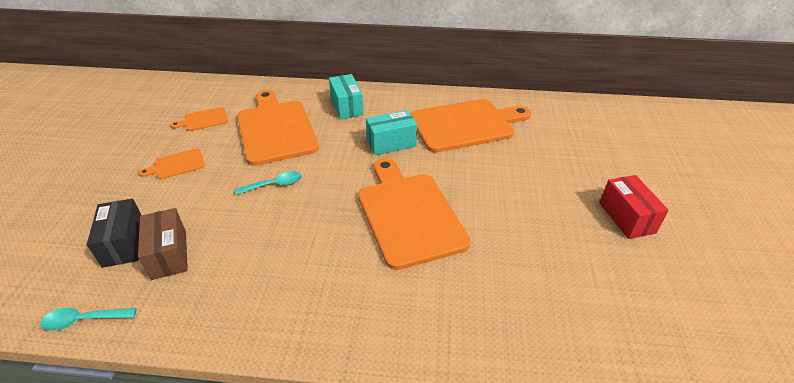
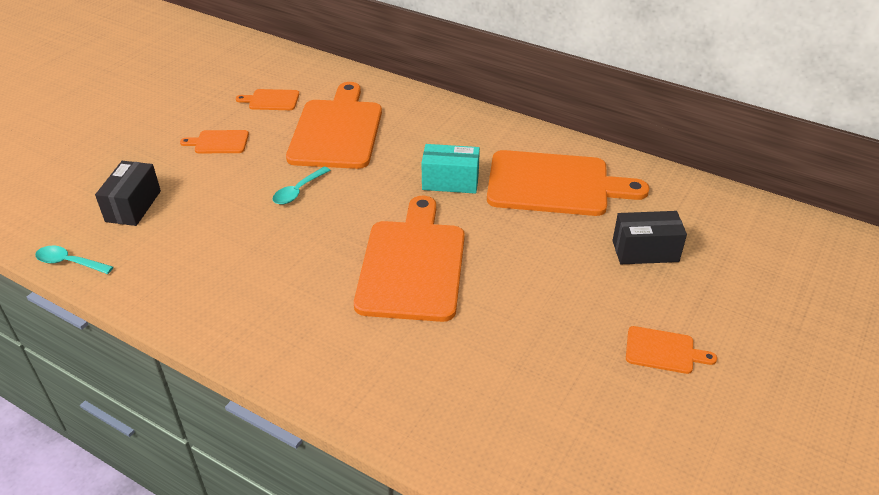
camera: 25 degrees right, 0 degrees up
(169, 254) = (165, 229): brown box -> none
(274, 185) = (298, 191): turquoise spoon -> turquoise spoon turned 120 degrees clockwise
(347, 107) = (430, 125): turquoise box -> none
(559, 152) = (645, 251): none -> black box
(626, 217) = (663, 351): red box -> orange cutting board

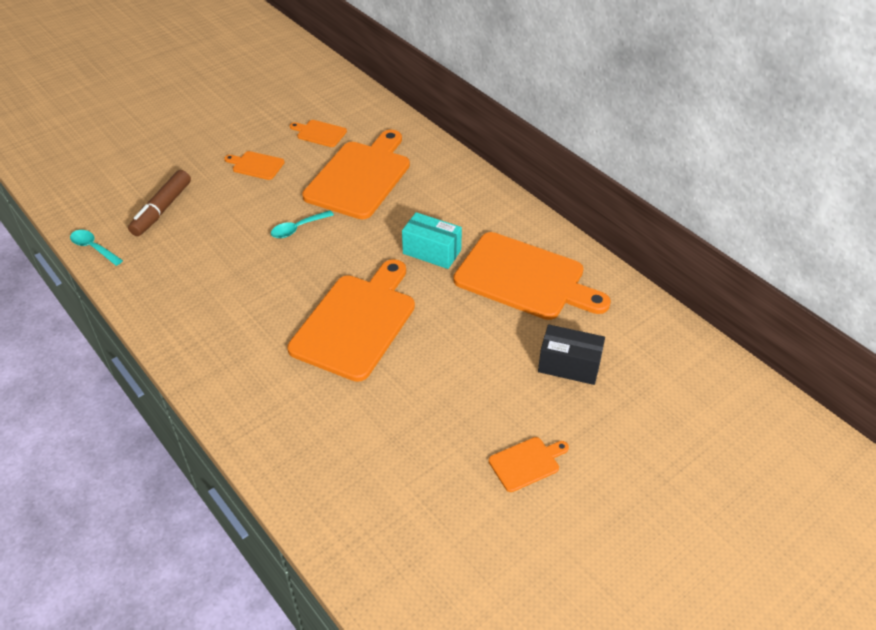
camera: 20 degrees right, 5 degrees up
(133, 206) = (162, 209): black box -> brown marker
(663, 351) = (527, 463): orange cutting board -> orange cutting board turned 60 degrees counterclockwise

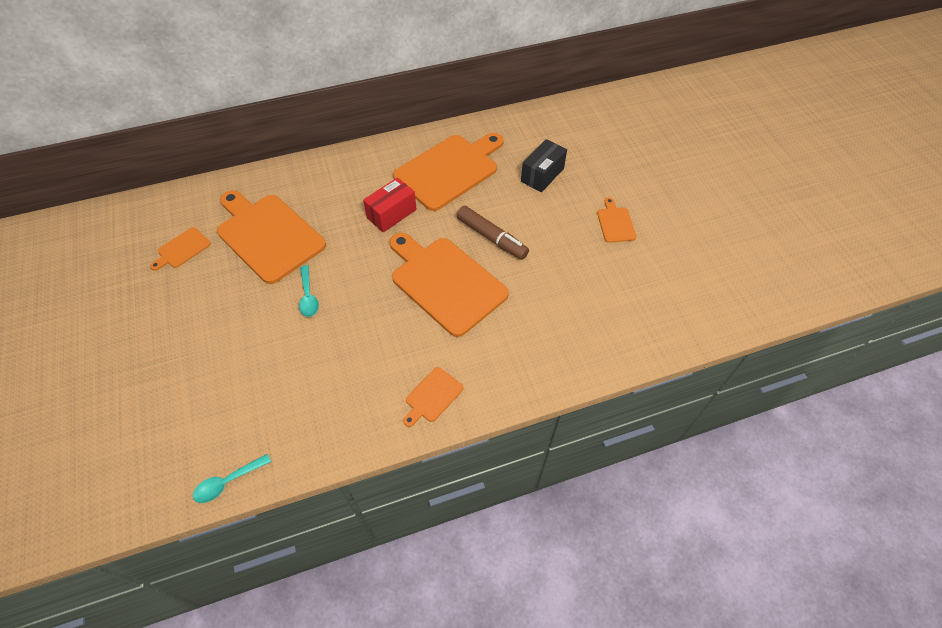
camera: 70 degrees left, 10 degrees up
(162, 209) = (207, 406): brown marker -> brown marker (492, 238)
(256, 165) = (194, 310): orange cutting board -> orange cutting board (432, 396)
(432, 252) = (391, 214): turquoise box -> red box

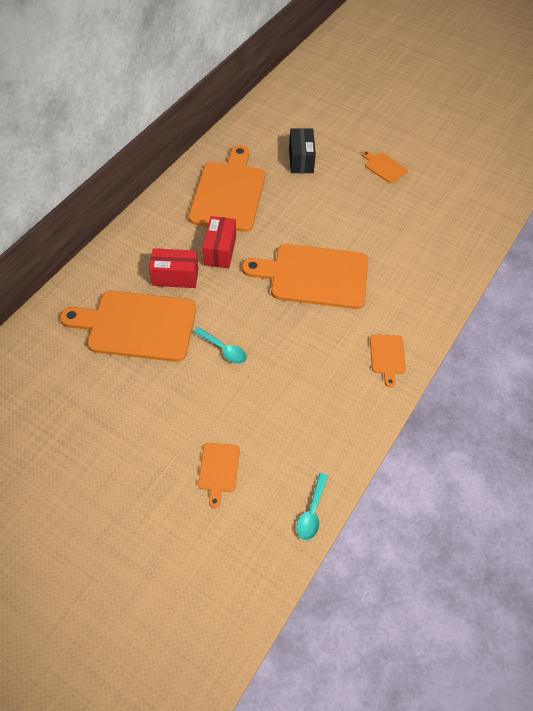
camera: 40 degrees left, 0 degrees up
(182, 249) = (72, 382): orange cutting board -> orange cutting board (218, 470)
(335, 214) = (175, 277): none -> red box
(492, 238) = (313, 225): brown marker -> none

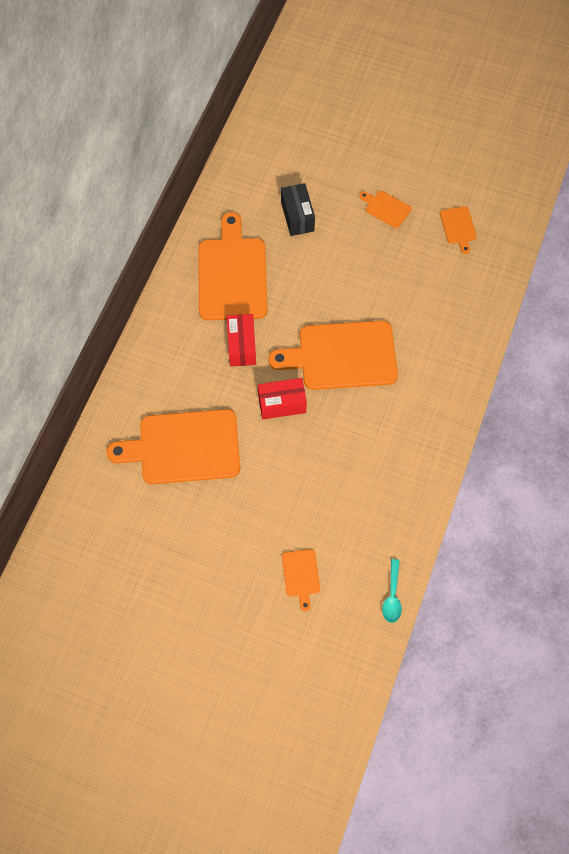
camera: 10 degrees left, 10 degrees up
(175, 277) = (205, 385): red box -> red box (282, 404)
(224, 349) = (274, 455): turquoise spoon -> none
(387, 356) = (430, 430): orange cutting board -> orange cutting board (458, 227)

